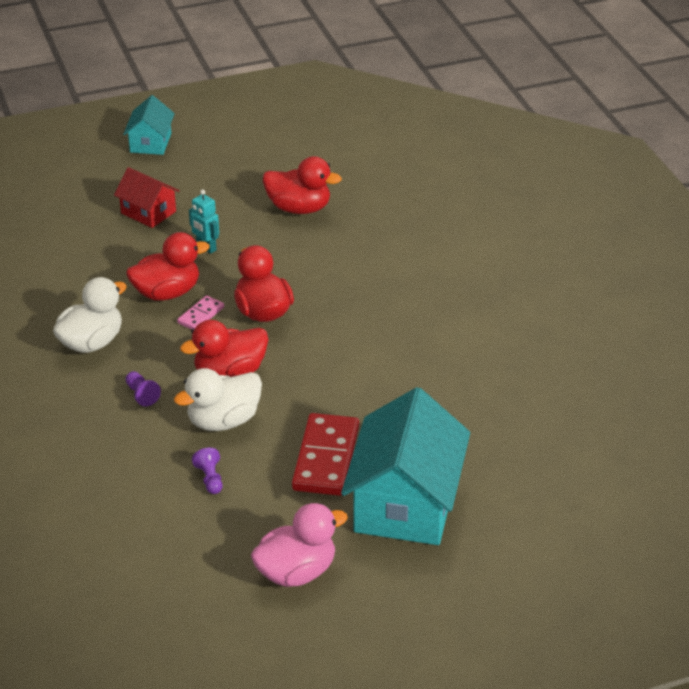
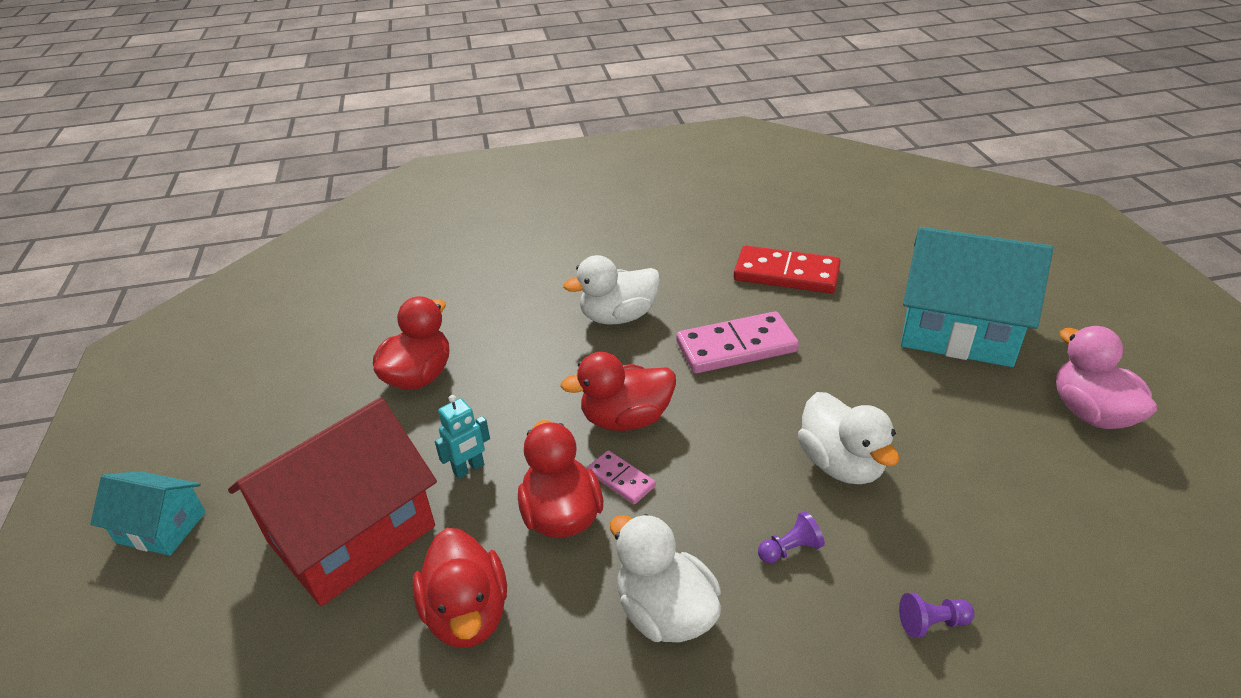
camera: 80 degrees left, 0 degrees up
(148, 212) = (351, 534): red house -> red house, size x1.95
(210, 479) = (953, 480): purple pawn -> purple pawn (932, 623)
(230, 373) = (746, 454): red duck -> red duck (467, 613)
(326, 458) = (898, 380): red domino -> red domino (786, 274)
(358, 365) = (736, 347): none -> pink domino
(390, 296) = (618, 316): none -> white duck

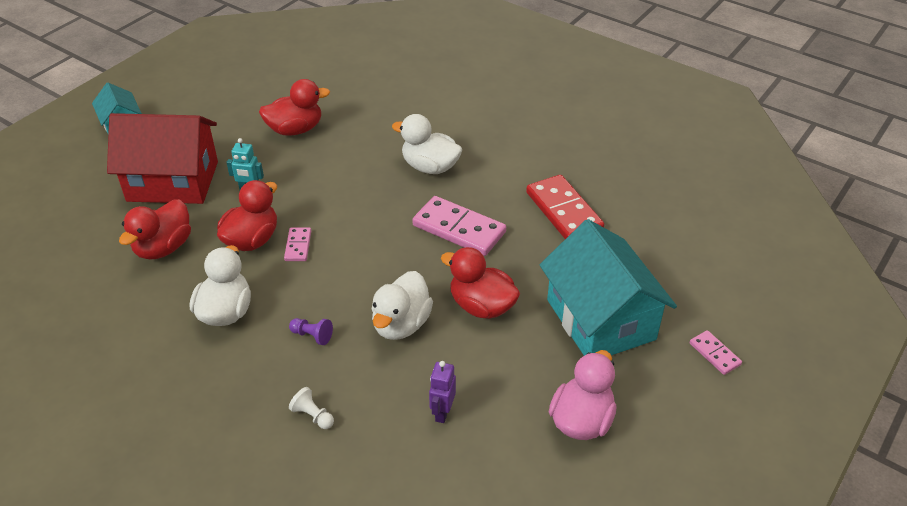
camera: 45 degrees right, 5 degrees up
(626, 419) = (345, 221): red duck -> red duck (481, 306)
(932, 623) = (313, 415): purple pawn -> white pawn
(1009, 505) = (442, 412): none -> purple robot
(1058, 294) = (715, 354): none -> pink domino

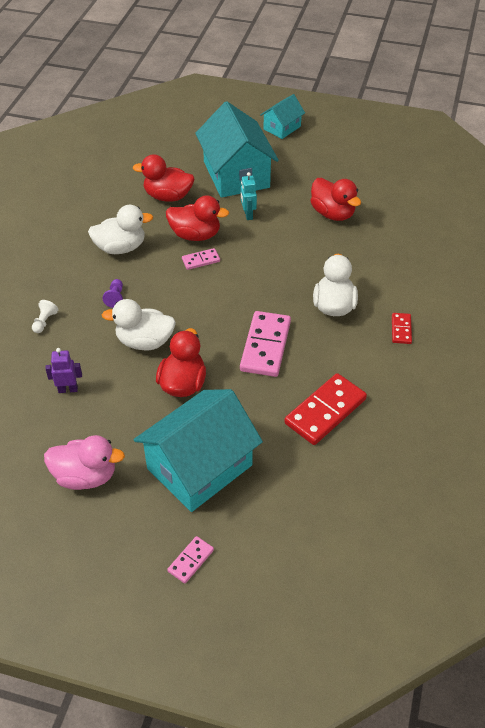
camera: 70 degrees right, 5 degrees up
(173, 181) = (236, 174): red house -> turquoise house
(484, 134) = (401, 329): none -> red domino

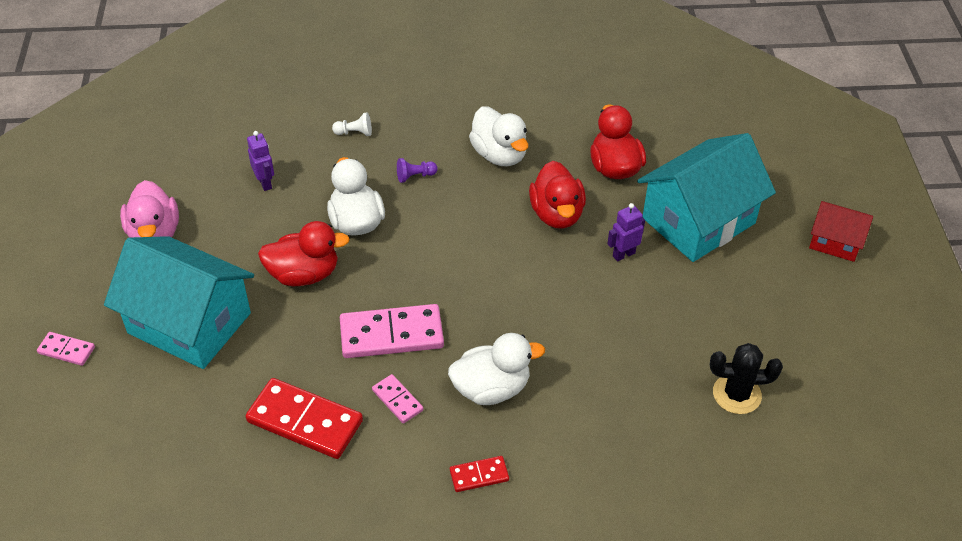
camera: 70 degrees right, 0 degrees up
(201, 260) = (513, 232): pink domino -> pink domino (397, 400)
(248, 215) = (623, 254): turquoise robot -> purple robot
(282, 128) = (835, 242): turquoise house -> red house
(332, 213) = (678, 345): red duck -> none
(379, 202) = (737, 394): none -> black cactus

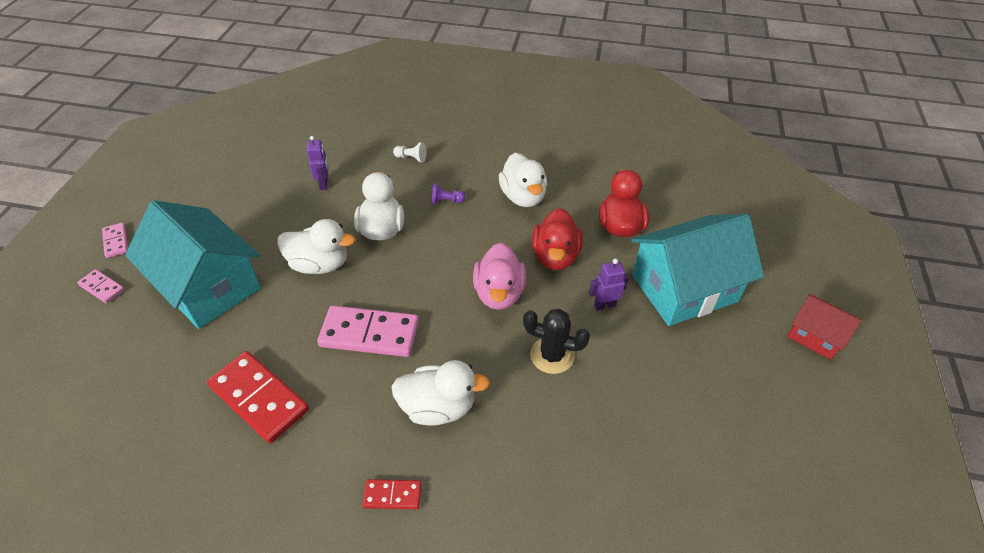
camera: 15 degrees right, 0 degrees up
(154, 234) = (219, 207): pink duck -> pink duck (499, 293)
(304, 274) = (320, 264): red duck -> white duck
(397, 400) = (349, 398): pink domino -> pink domino (116, 241)
(737, 394) = (677, 472): black cactus -> black cactus (552, 355)

